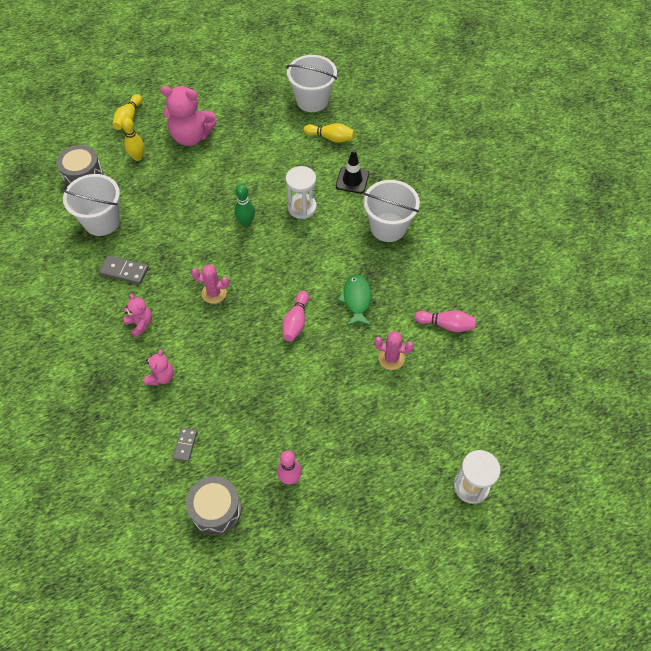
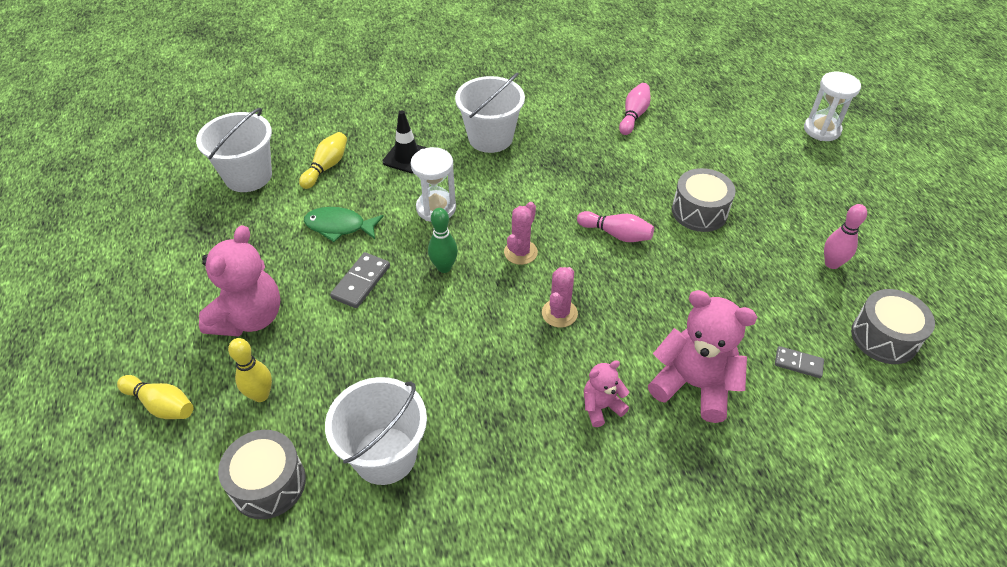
camera: 80 degrees left, 10 degrees down
(124, 271) = (498, 424): grey domino -> grey domino (361, 282)
(161, 376) = (693, 385): pink teddy bear -> pink teddy bear, size x1.91
(332, 379) = (699, 211): none -> grey drum
(356, 300) = (591, 178): green fish -> green fish (339, 226)
(391, 358) = (673, 161): pink cactus -> pink cactus (520, 252)

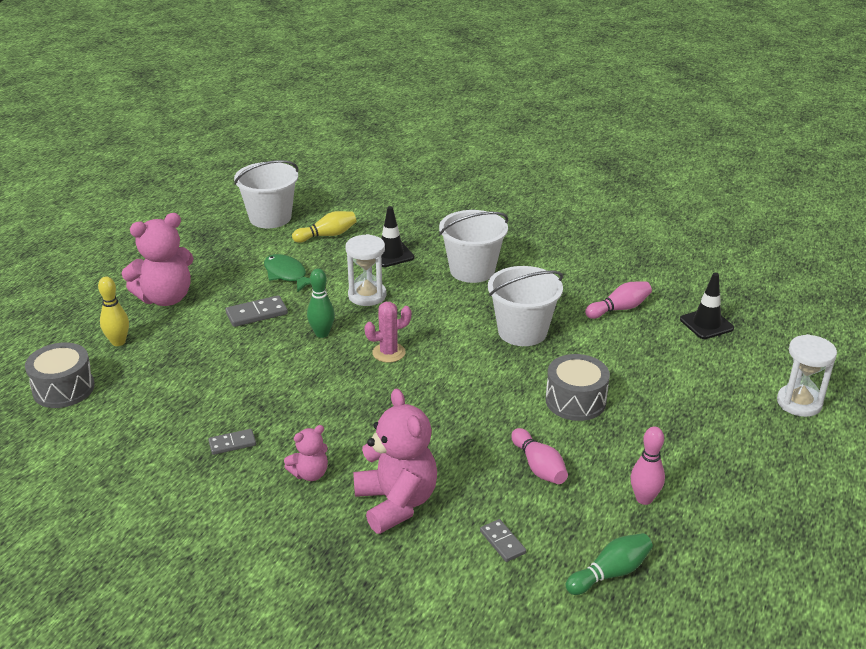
camera: 40 degrees right, 15 degrees down
(161, 405) = (63, 317): yellow bowling pin -> none
(385, 455) = (141, 414): white bucket -> white bucket (522, 331)
(504, 425) = (232, 443): none -> grey domino
(559, 313) = (362, 404): pink cactus -> none
(601, 407) = (310, 474): pink teddy bear -> pink teddy bear turned 135 degrees clockwise
(616, 234) = (480, 379): pink bowling pin -> pink bowling pin (539, 467)
(701, 98) = (706, 324): none -> black traffic cone
(884, 337) = (610, 573): grey drum -> green bowling pin

